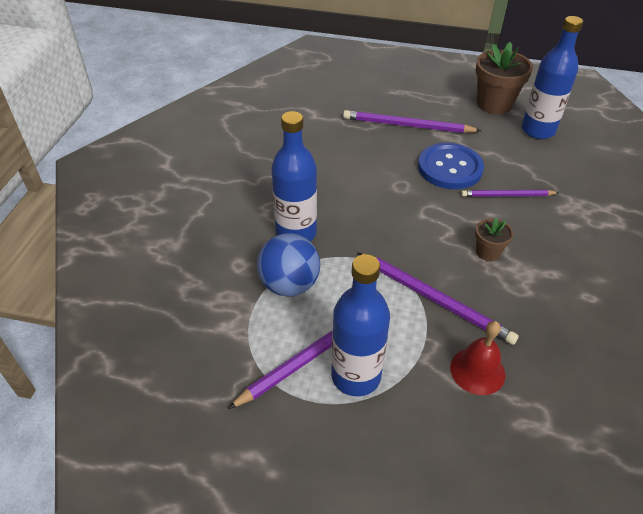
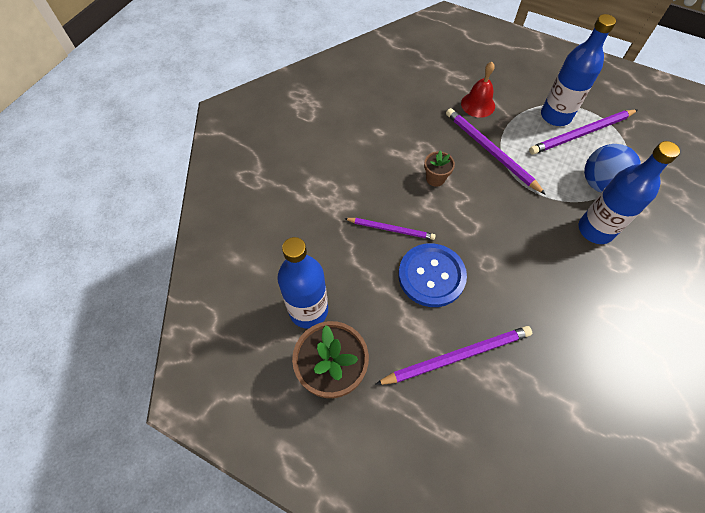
camera: 165 degrees left, 15 degrees up
(407, 125) = (457, 356): purple pencil -> purple pencil turned 45 degrees counterclockwise

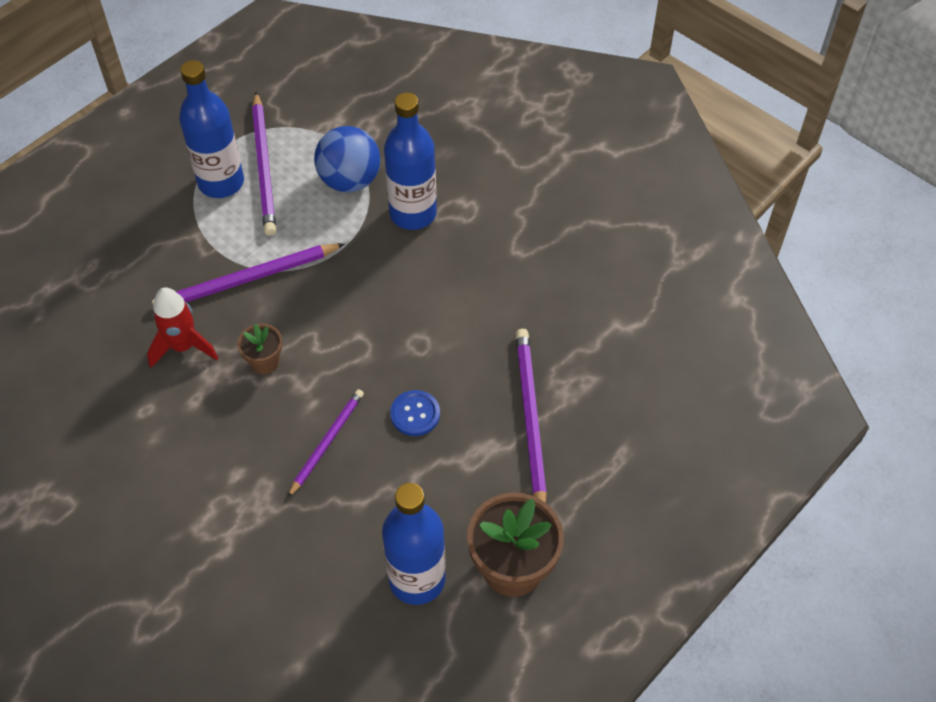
camera: 75 degrees left, 5 degrees down
(428, 135) = (183, 346): none -> red rocket
(431, 276) = (415, 414): blue button -> blue button, size x0.54
(478, 104) = (156, 265): red bell -> none

